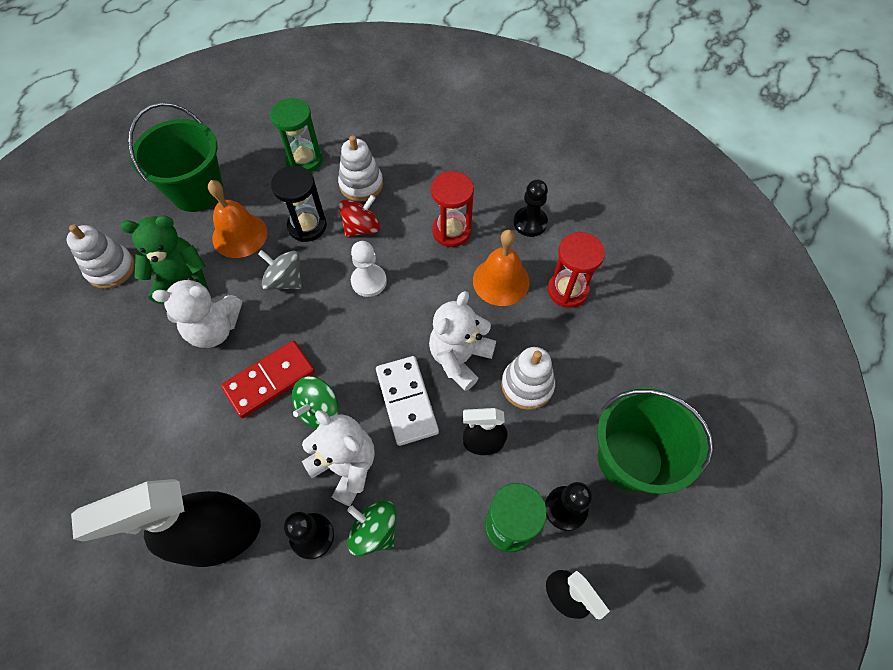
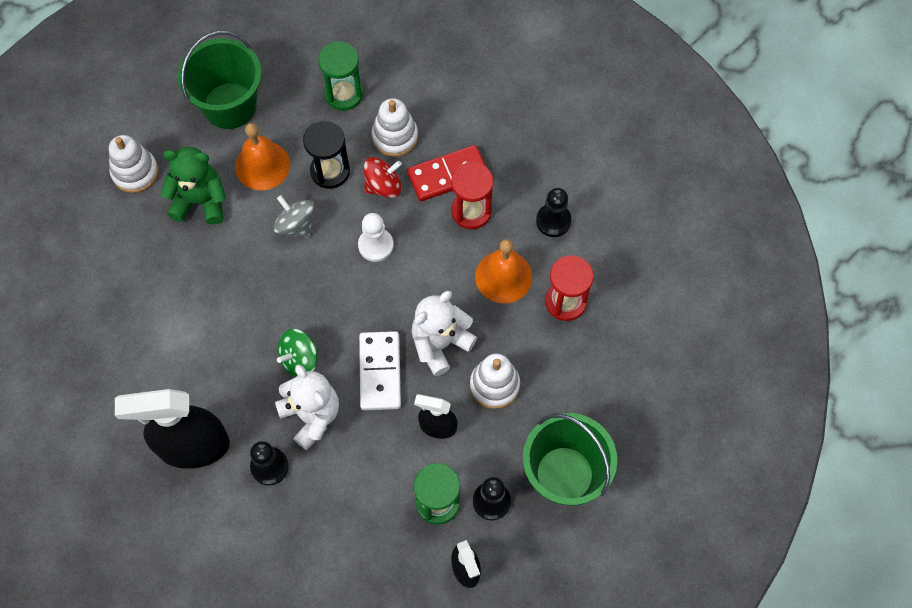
camera: 15 degrees right, 5 degrees up
(214, 329) = (221, 258): white teddy bear -> none
(270, 380) = (262, 321): red domino -> red domino (448, 175)
(374, 531) = (322, 476): green spinning top -> none

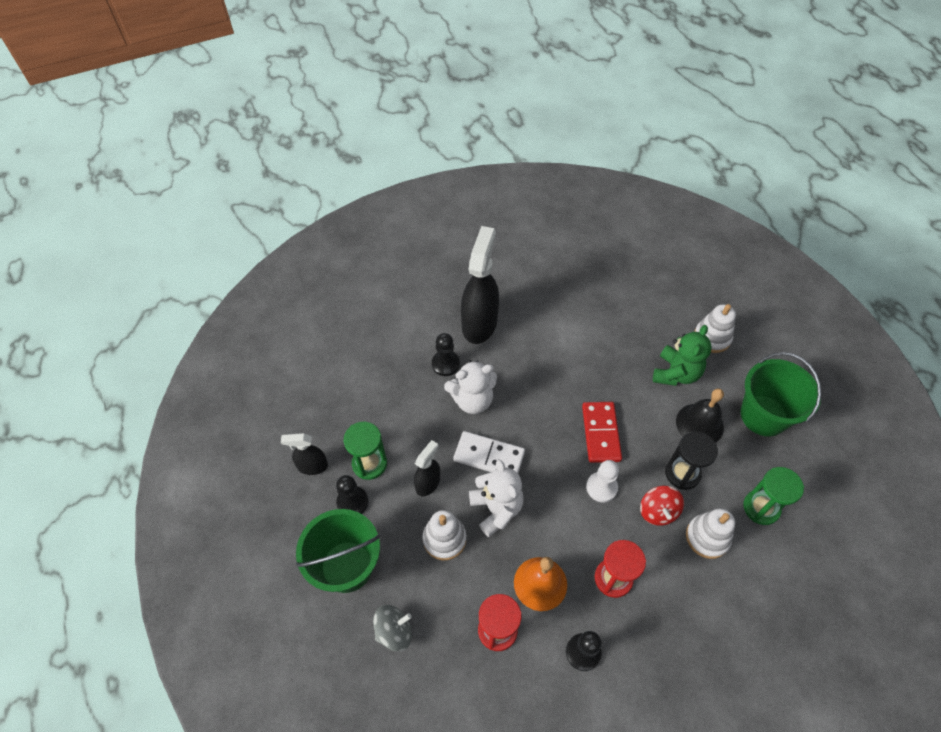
camera: 110 degrees right, 10 degrees down
(262, 165) = (699, 424): orange bell -> black bell
(296, 225) = (637, 434): grey spinning top -> grey spinning top (394, 631)
(299, 360) = (519, 404): green spinning top -> none
(448, 175) = (656, 570): red domino -> red domino (600, 433)

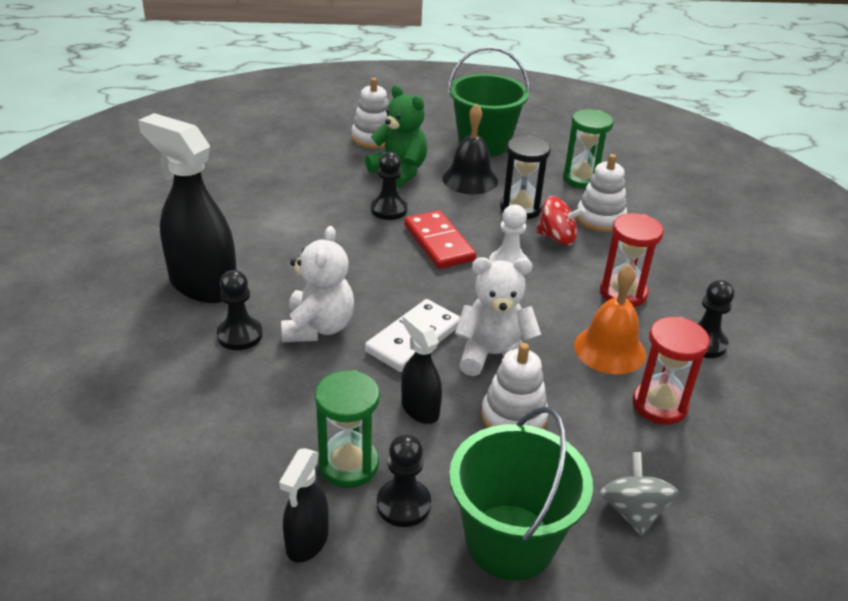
camera: 70 degrees left, 20 degrees down
(600, 433) = (438, 243): red domino -> red domino turned 45 degrees clockwise
(621, 386) = (389, 209): none -> black pawn

